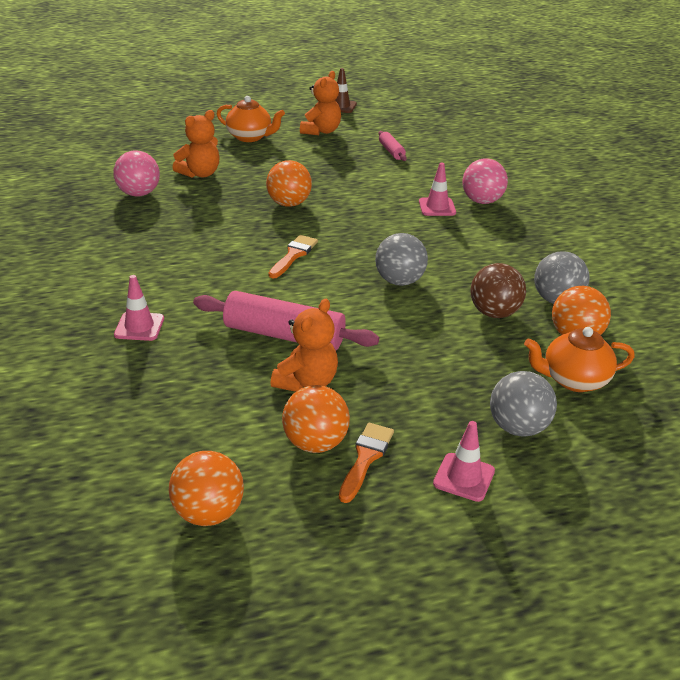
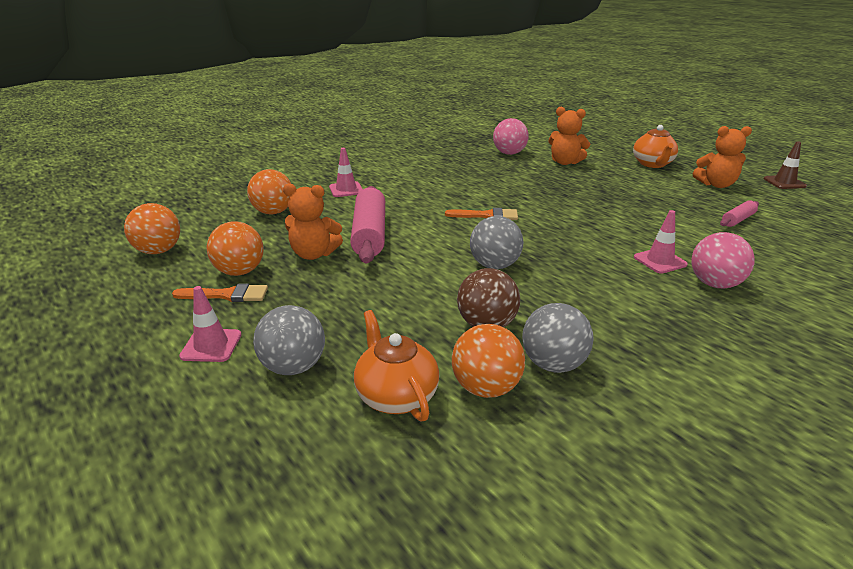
camera: 70 degrees right, 5 degrees down
(289, 204) = (565, 198): orange ball -> orange ball (273, 212)

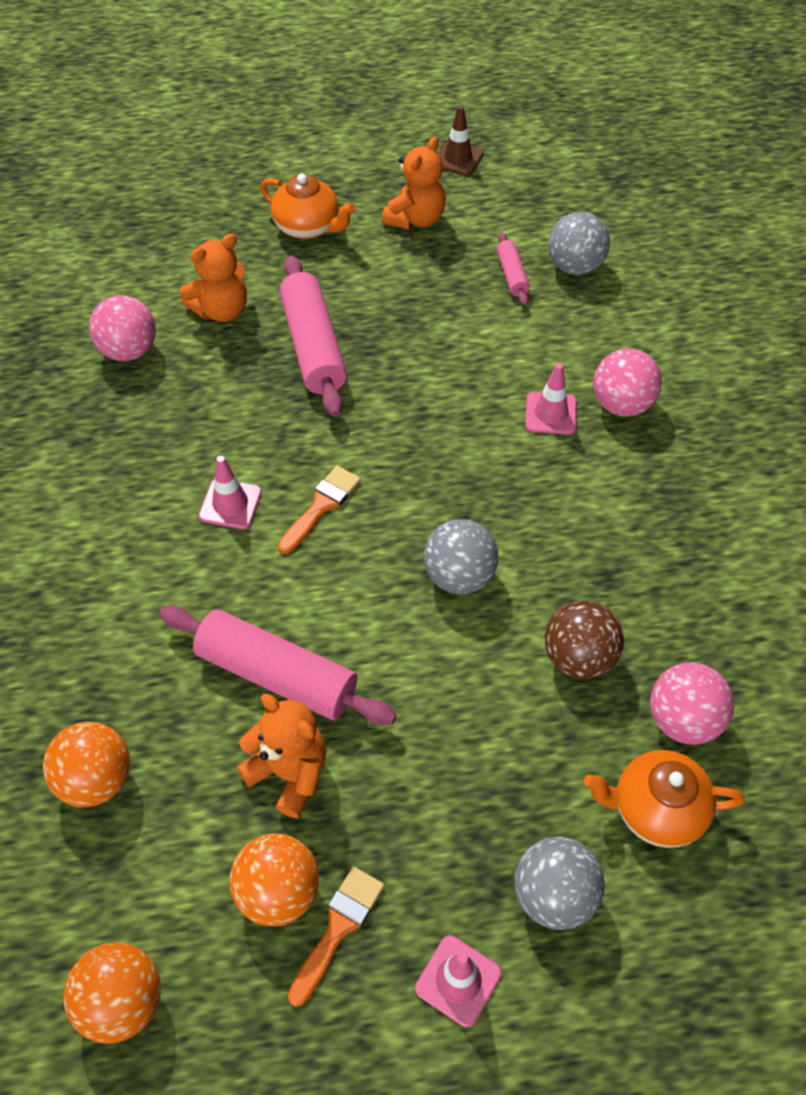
camera: 60 degrees left, 25 degrees up
(314, 254) = (289, 773): orange teddy bear -> orange teddy bear turned 90 degrees counterclockwise
(346, 190) = (89, 638): pink traffic cone -> pink traffic cone (230, 504)
(486, 388) = (683, 720): orange ball -> pink ball
(553, 364) = (676, 639): grey ball -> grey ball (575, 266)
(581, 186) = (313, 347): none -> pink rolling pin

